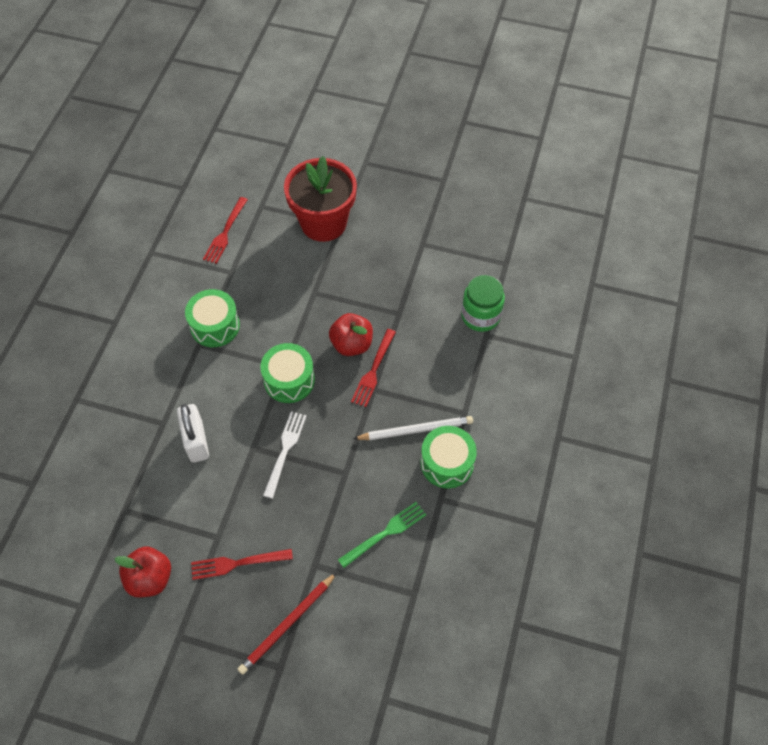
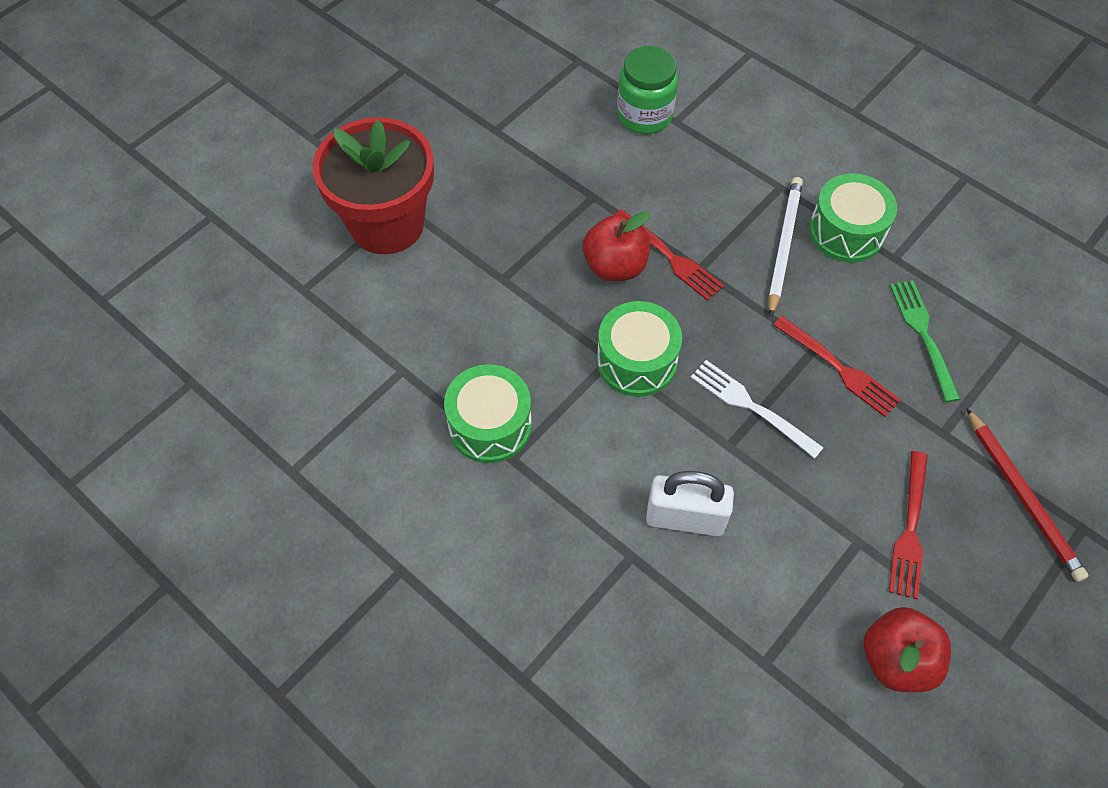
camera: 65 degrees left, 0 degrees up
(225, 232) = (322, 353): red fork -> red fork (838, 368)

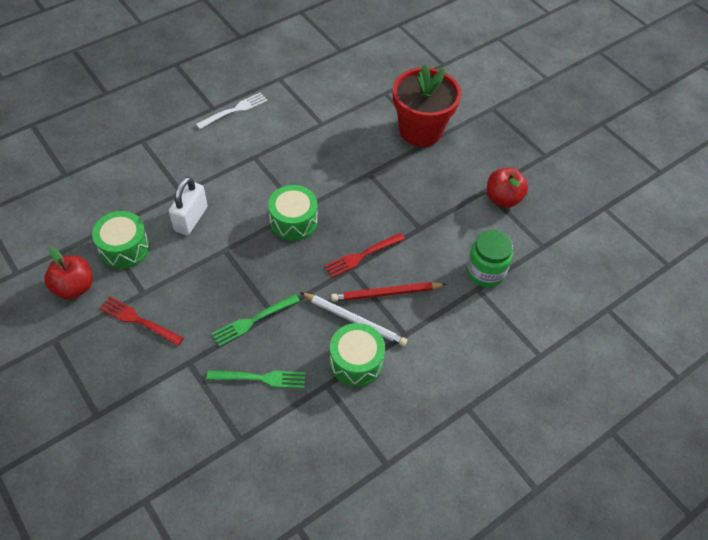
camera: 100 degrees right, 5 degrees down
(490, 425) = (276, 152): green drum -> green drum (124, 248)
(615, 266) = (363, 227): red apple -> red apple (503, 198)
(751, 407) = (244, 267): white fork -> white fork (234, 110)
(838, 368) = (253, 320): red fork -> green fork
(1022, 496) = (130, 389): red pencil -> red pencil (386, 293)

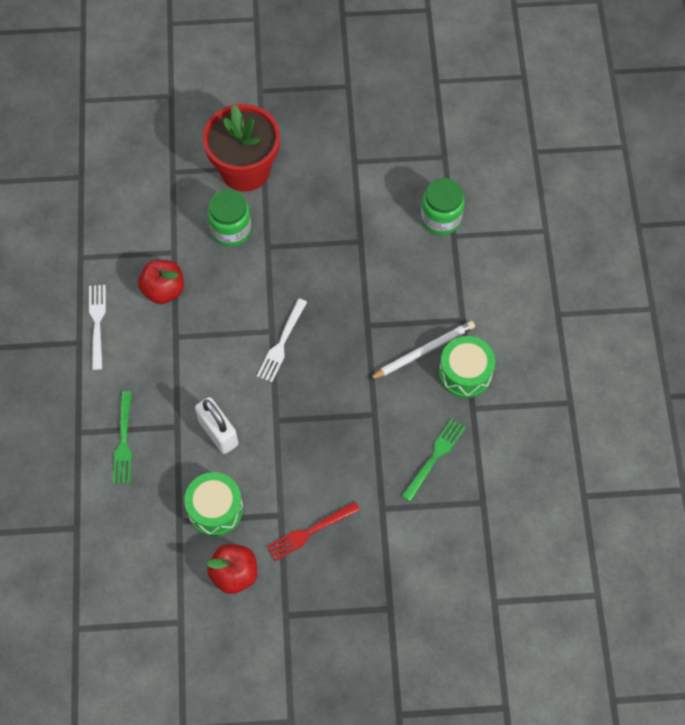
camera: 55 degrees left, 10 degrees up
(253, 320) = (372, 434): green fork -> green fork (123, 441)
(293, 221) = (282, 343): green drum -> white fork
(362, 255) = (360, 306): red fork -> none
(365, 146) = (231, 230): none -> green jar
(386, 293) = (412, 310): red pencil -> none
(503, 198) = (373, 153): red apple -> red apple (163, 290)

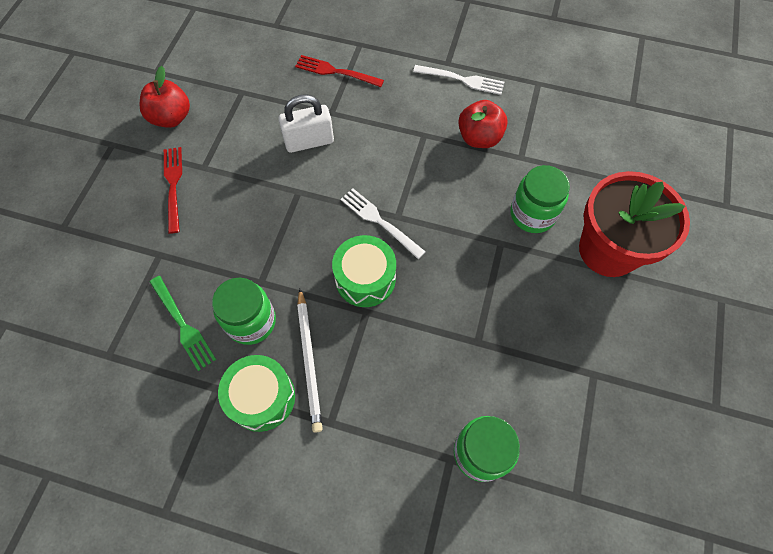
camera: 110 degrees right, 0 degrees up
(123, 441) = (336, 72): green fork -> red fork
(215, 509) = (237, 120): green drum -> green drum (365, 279)
(410, 406) = (251, 321): none -> green jar

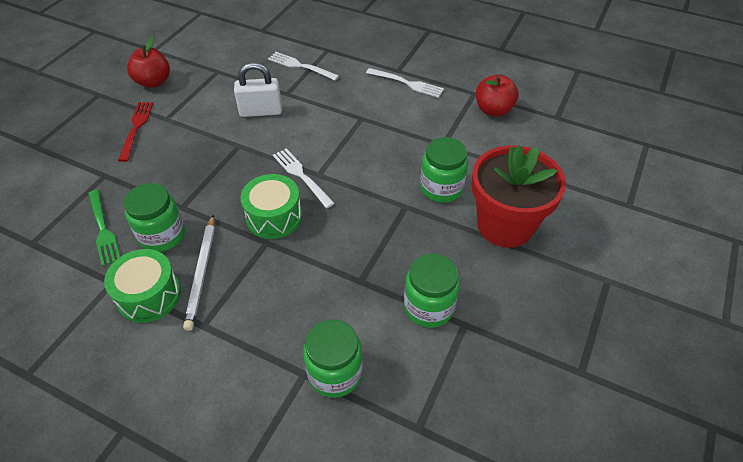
camera: 10 degrees right, 15 degrees down
(336, 72) = (300, 66): red fork -> white fork
(479, 138) = (409, 126): red apple -> red apple (493, 110)
(554, 361) = (428, 307): none -> green jar

